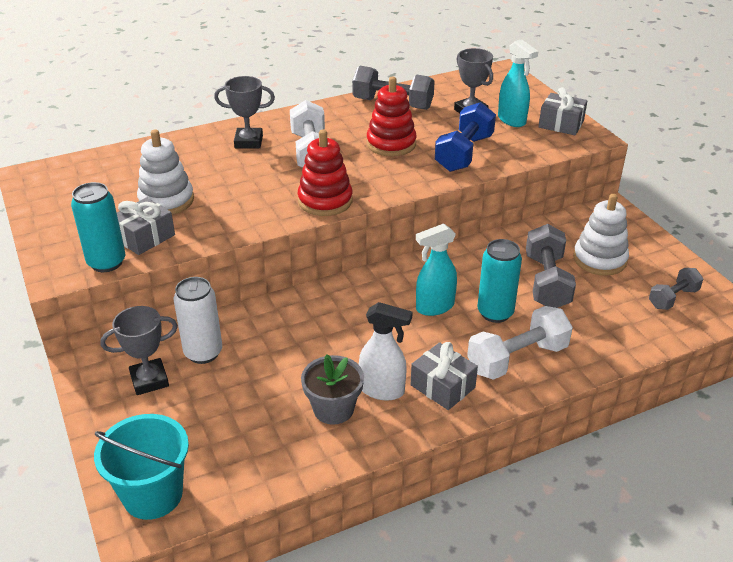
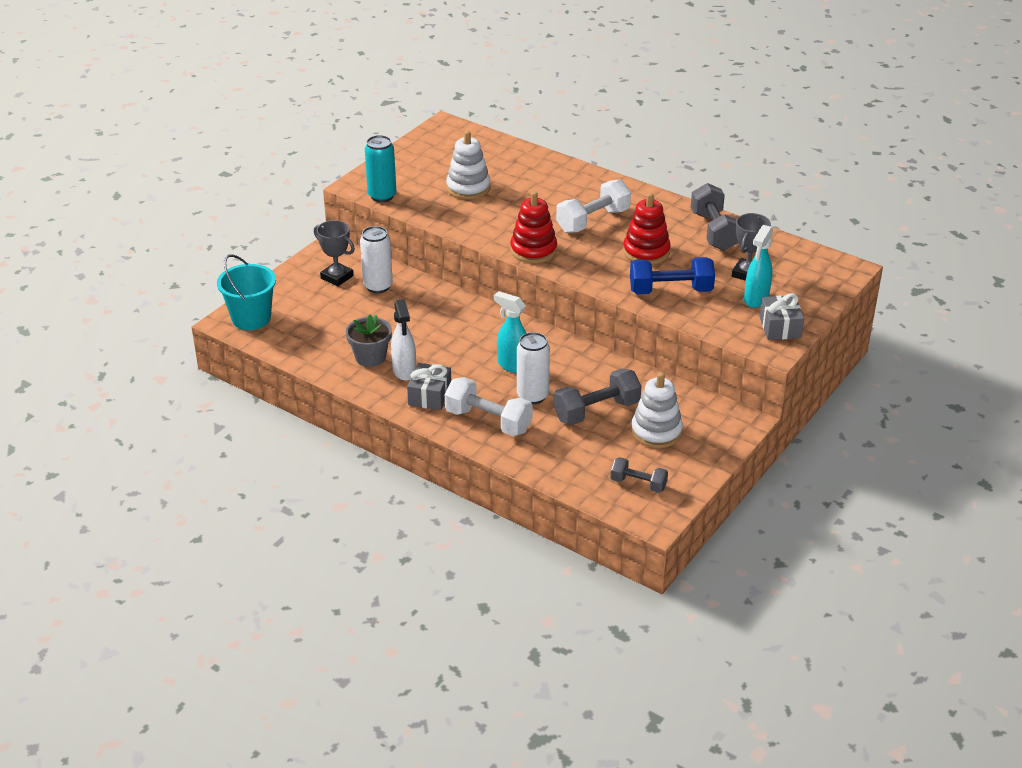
camera: 60 degrees right, 0 degrees up
(145, 237) = (420, 198): grey gift -> none
(248, 142) = (578, 189): grey trophy -> none
(495, 313) = (532, 396): turquoise can -> white can

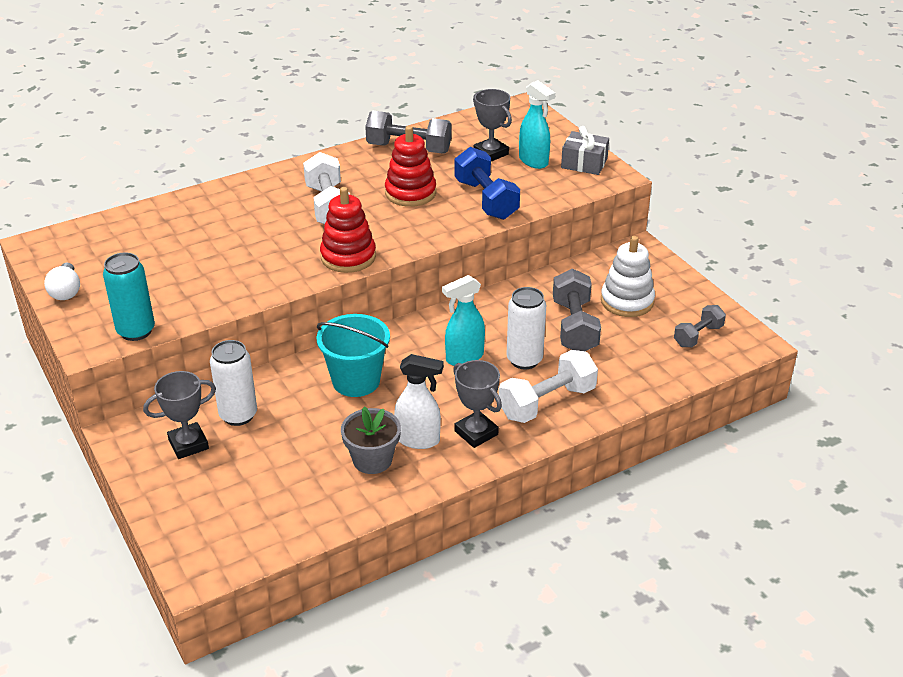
camera: 65 degrees left, 0 degrees up
(251, 318) = (209, 547): turquoise bucket -> turquoise bucket (356, 381)
(404, 155) = (66, 291): none -> white light bulb
(430, 395) = (476, 433): grey gift -> grey trophy
(468, 188) = (185, 265): white stacking toy -> none
(670, 291) = (486, 199): blue dumbbell -> blue dumbbell turned 45 degrees counterclockwise

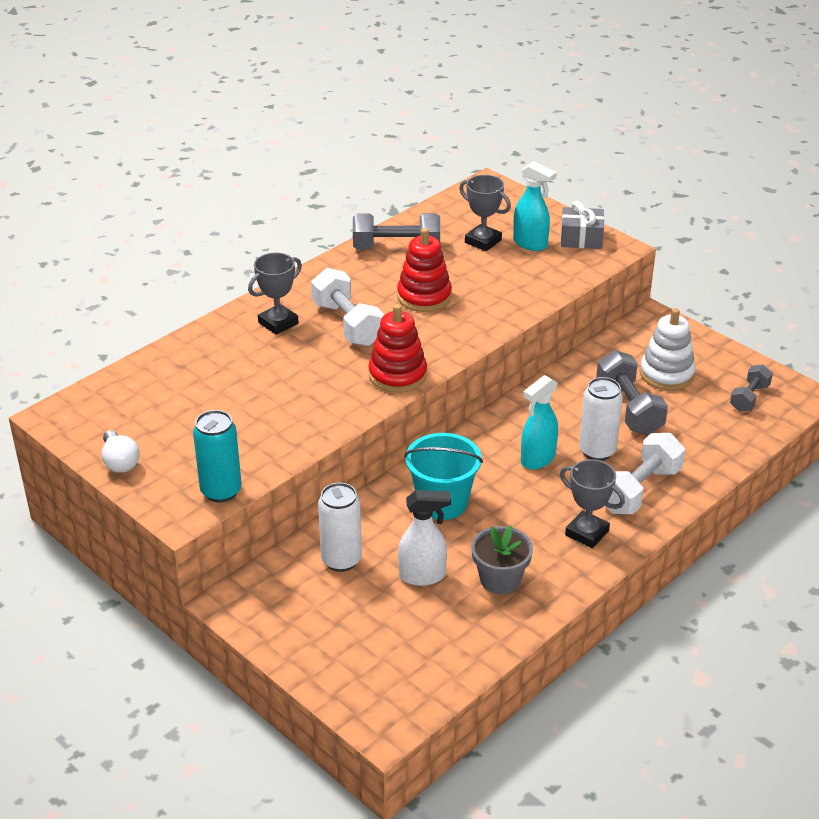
camera: 15 degrees left, 0 degrees up
(188, 444) = (306, 599): grey trophy -> grey trophy (278, 323)
(418, 440) = (534, 550): white spray bottle -> white spray bottle (423, 576)
(486, 199) = (504, 292): blue dumbbell -> none

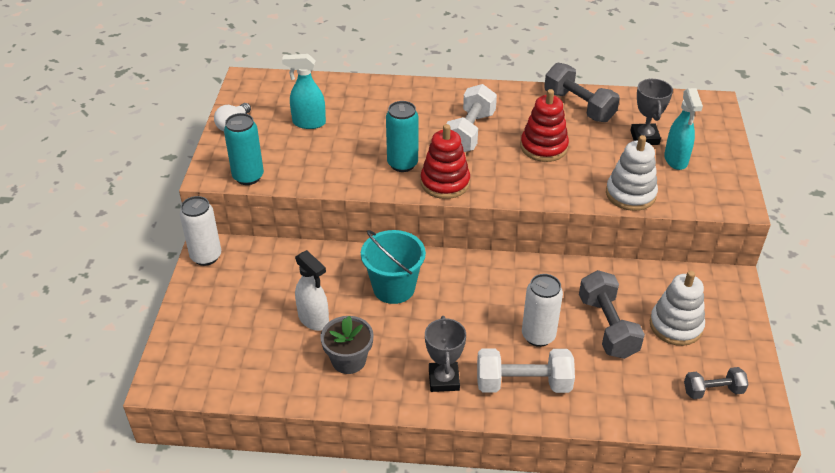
camera: 50 degrees right, 5 degrees up
(278, 323) = (433, 105): grey trophy -> none
(337, 385) = (402, 164): none -> turquoise can
(341, 560) = (290, 274): white can -> white can (206, 256)
(537, 459) = (491, 309): turquoise spray bottle -> turquoise spray bottle (308, 123)
(541, 289) = (630, 194): none -> white stacking toy
(581, 238) = (721, 180): grey gift -> none
(629, 409) = (607, 327): grey dumbbell -> grey dumbbell turned 45 degrees counterclockwise

